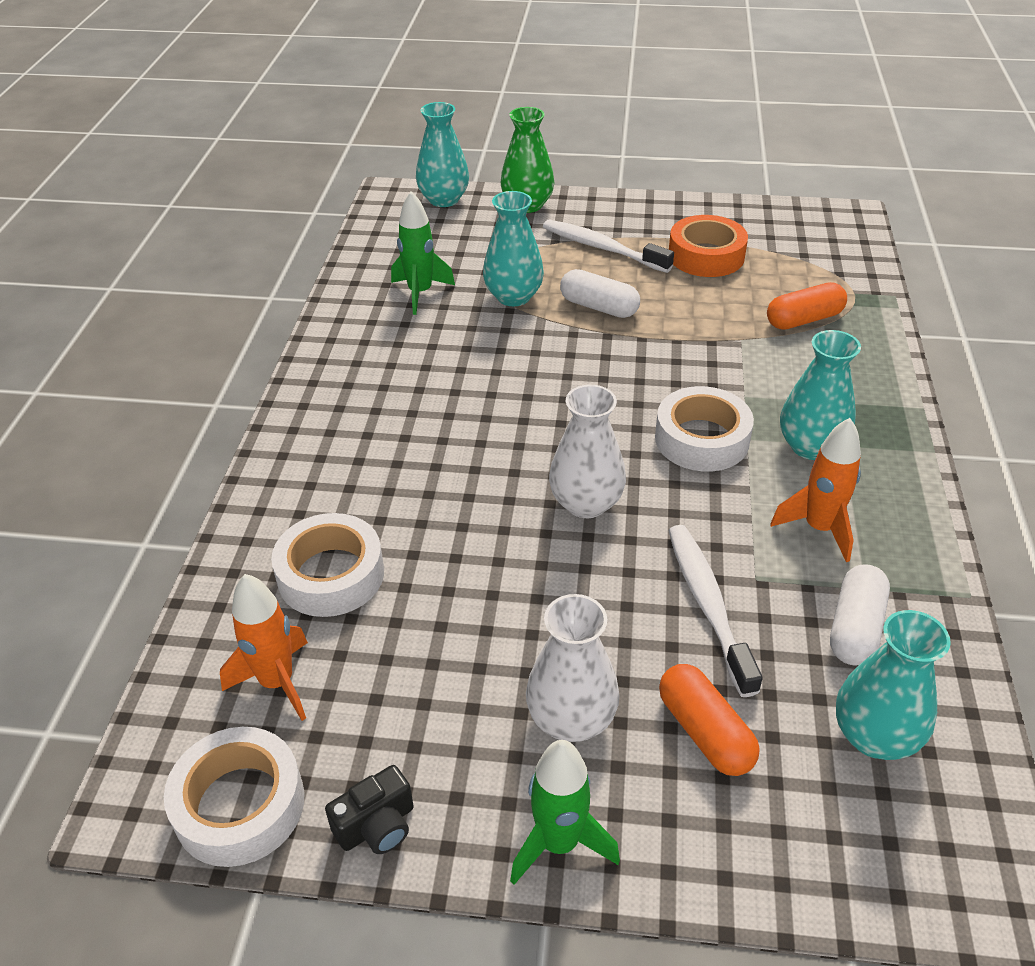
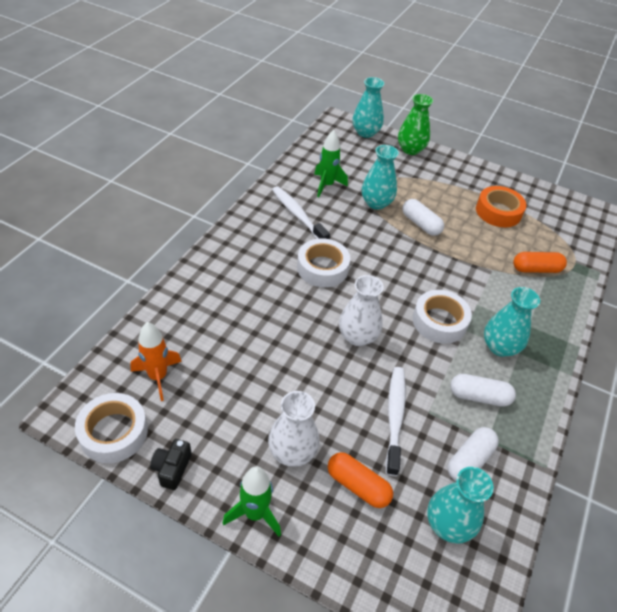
camera: 15 degrees right, 5 degrees up
(331, 575) = (209, 329): white tape -> white tape (322, 268)
(377, 826) = (172, 468): black camera -> black camera turned 120 degrees clockwise
(602, 248) = (440, 188): white toothbrush -> white toothbrush (298, 215)
(705, 732) = (358, 485): orange capsule -> orange capsule turned 45 degrees counterclockwise
(819, 528) = (479, 396): orange rocket -> white capsule

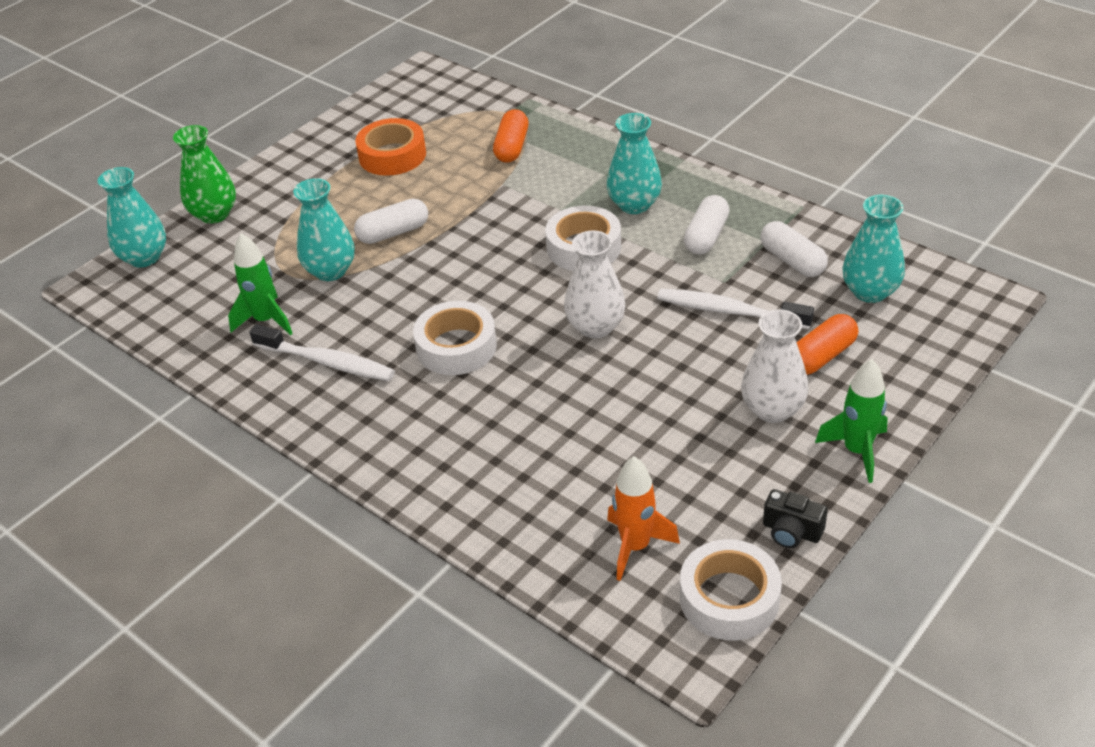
camera: 70 degrees left, 5 degrees down
(298, 215) = (327, 362): white toothbrush -> white toothbrush turned 135 degrees counterclockwise

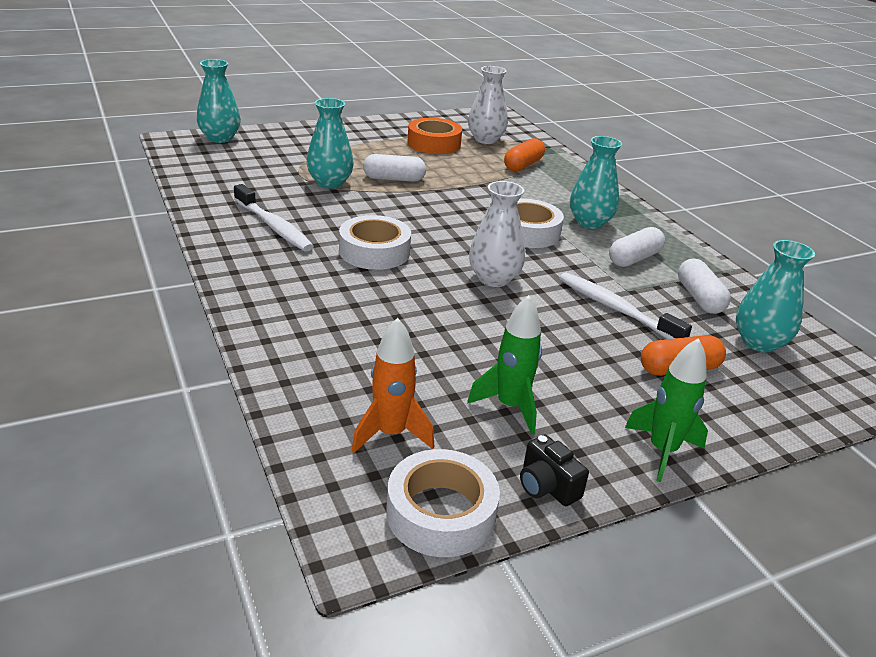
camera: 20 degrees right, 10 degrees down
(214, 214) = (287, 133): green vase -> none
(266, 320) = (258, 192): green rocket -> green rocket (510, 406)
(772, 409) = (602, 388): white vase -> white vase (485, 139)

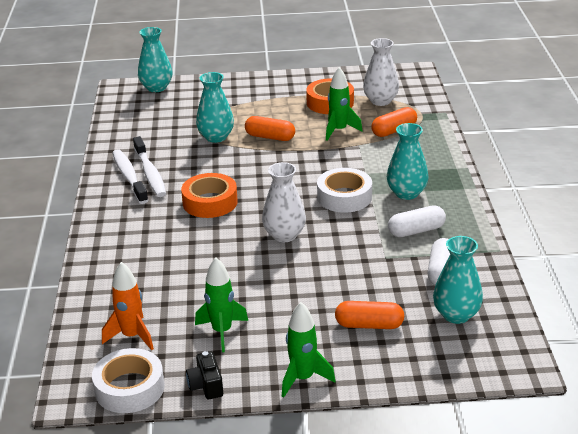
camera: 25 degrees right, 0 degrees up
(374, 251) = (210, 202): white tape -> orange tape
(394, 179) = (270, 137): white capsule -> orange capsule
(465, 168) = (339, 130): none -> green rocket
(615, 309) = (361, 272): white toothbrush -> white toothbrush (129, 177)

